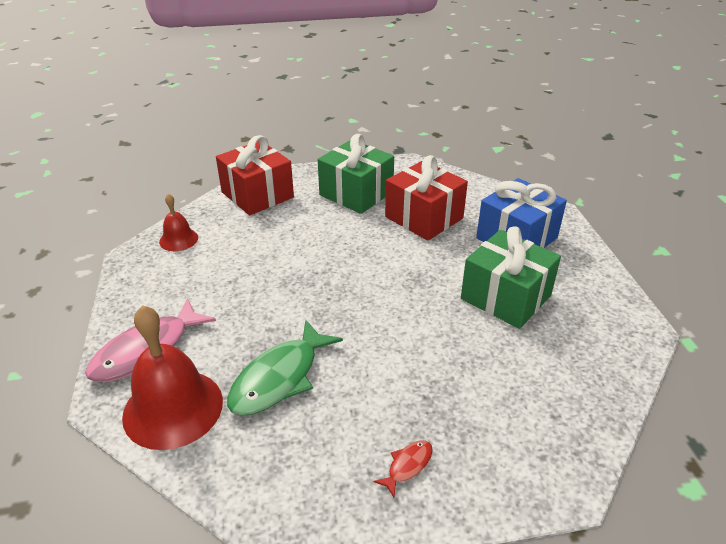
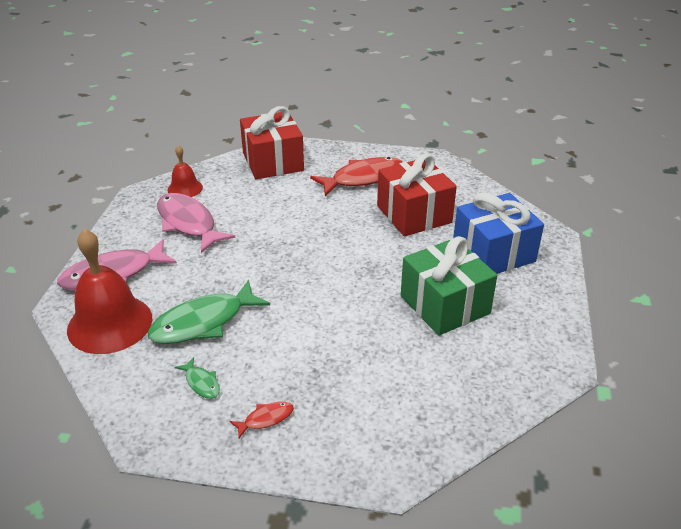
camera: 20 degrees right, 0 degrees up
(203, 275) = (188, 223): none -> pink fish
(315, 446) = (201, 383): none -> green fish
(356, 193) = (363, 178): green gift -> red fish

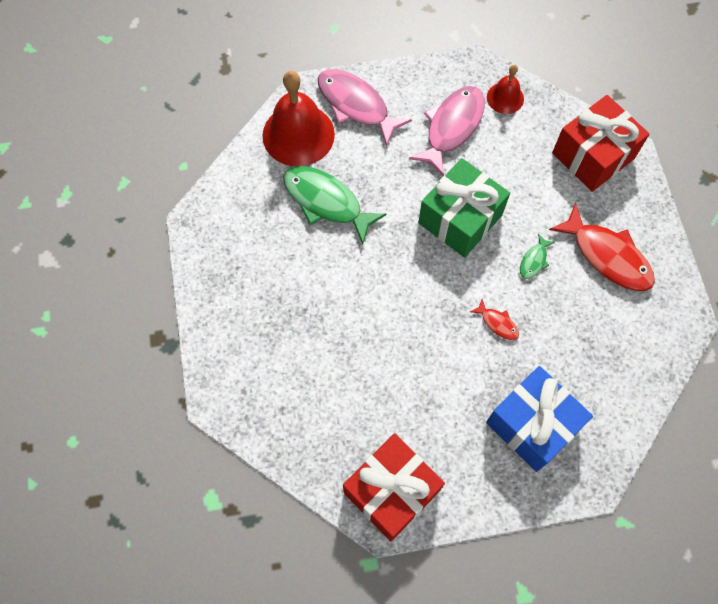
camera: 70 degrees right, 30 degrees up
(201, 383) = (260, 231): green fish -> green fish (534, 260)
(266, 419) = (241, 293): red fish -> red fish (497, 323)
(414, 214) = (564, 327): red gift -> red gift (391, 491)
(444, 304) = (429, 395): green gift -> green gift (460, 219)

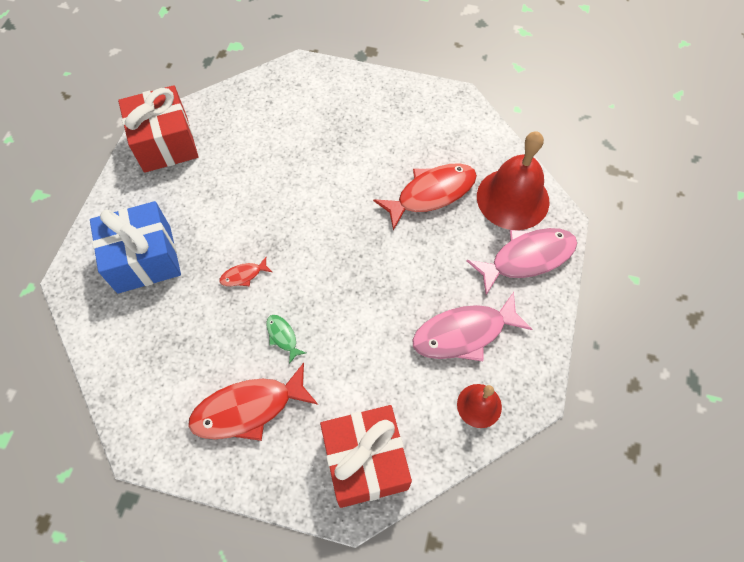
camera: 115 degrees right, 5 degrees down
(326, 202) = (431, 194): green fish -> red fish
(452, 127) = (464, 333): pink fish -> pink fish turned 105 degrees clockwise
(460, 219) = (359, 293): green gift -> none

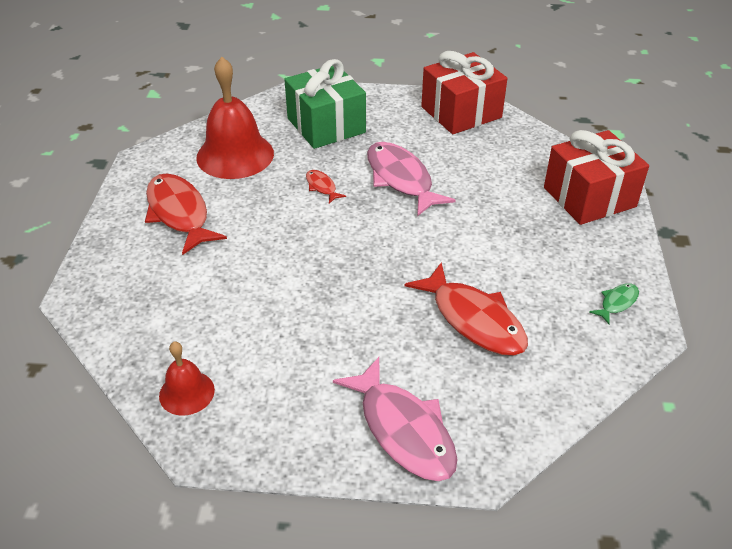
camera: 80 degrees right, 20 degrees down
(144, 259) = (326, 125): blue gift -> green gift
(283, 336) = (257, 224): green fish -> green fish (617, 303)
(365, 461) = (123, 302): red gift -> red gift (589, 197)
(464, 333) = (280, 370): pink fish -> pink fish (401, 179)
(513, 198) = (498, 407): red bell -> red bell (235, 155)

